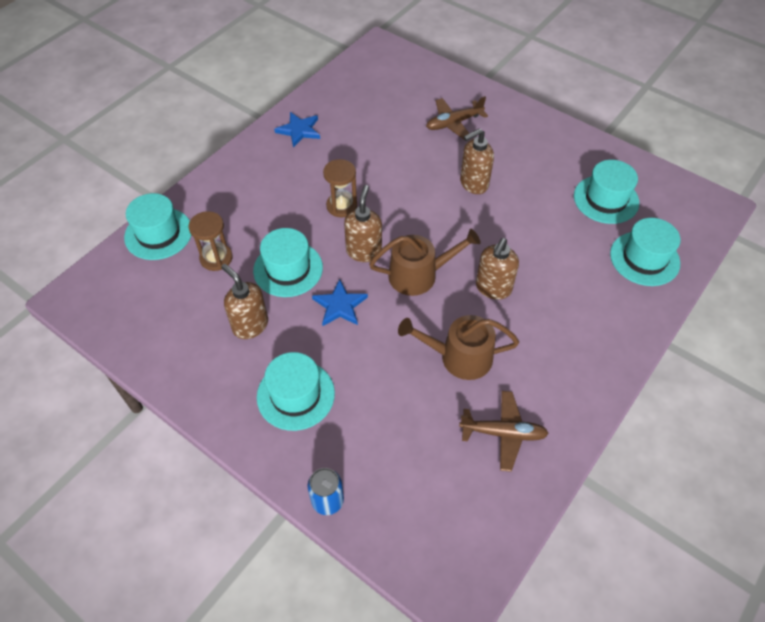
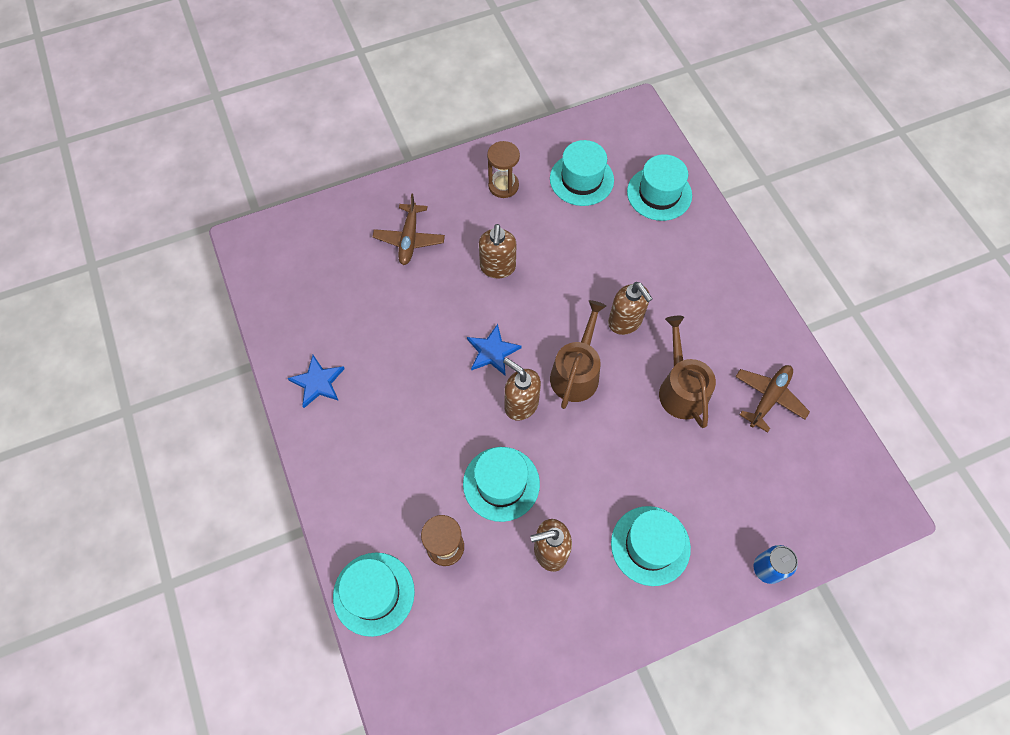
camera: 60 degrees left, 10 degrees up
(340, 305) = (572, 458): blue star -> blue star (492, 352)
(341, 206) = (451, 395): brown hourglass -> brown hourglass (503, 185)
(459, 357) = (681, 389): brown watering can -> brown watering can turned 135 degrees clockwise

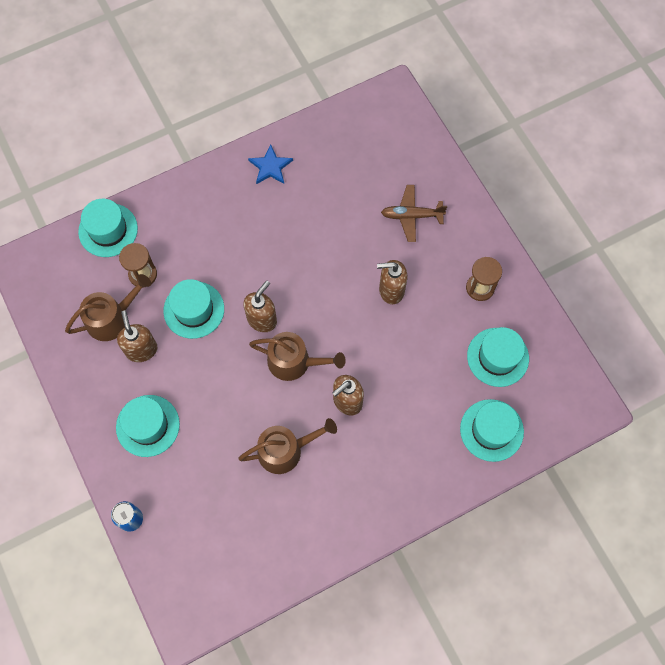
camera: 85 degrees right, 5 degrees up
(492, 352) = (308, 293): blue star -> none
(503, 590) = (112, 318): none -> brown watering can
(769, 398) = (282, 528): brown plane -> none

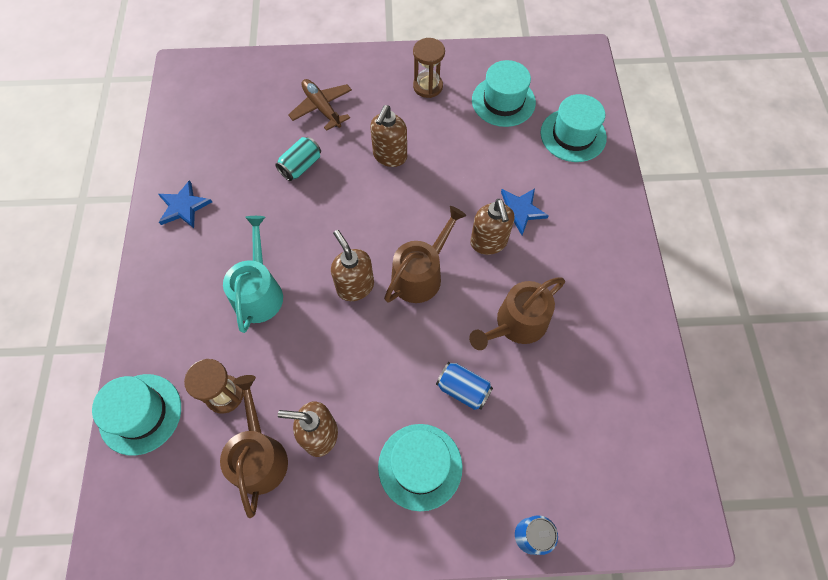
camera: 65 degrees left, 5 degrees down
(194, 310) = (303, 354): turquoise hat -> none
(215, 432) = (463, 389): none -> blue can
(226, 255) = (259, 292): none -> turquoise watering can
(285, 450) = (516, 324): brown watering can -> brown watering can turned 135 degrees counterclockwise
(347, 229) = (301, 166): none -> turquoise can
(389, 414) = (519, 211): none -> blue star
(411, 216) = (322, 108): brown plane -> brown plane turned 120 degrees clockwise

